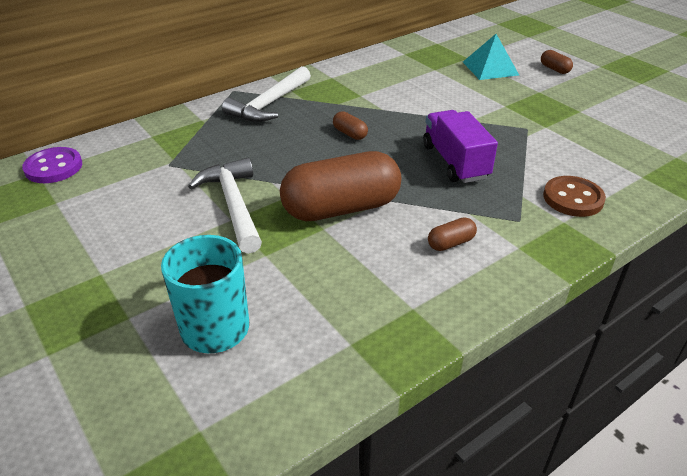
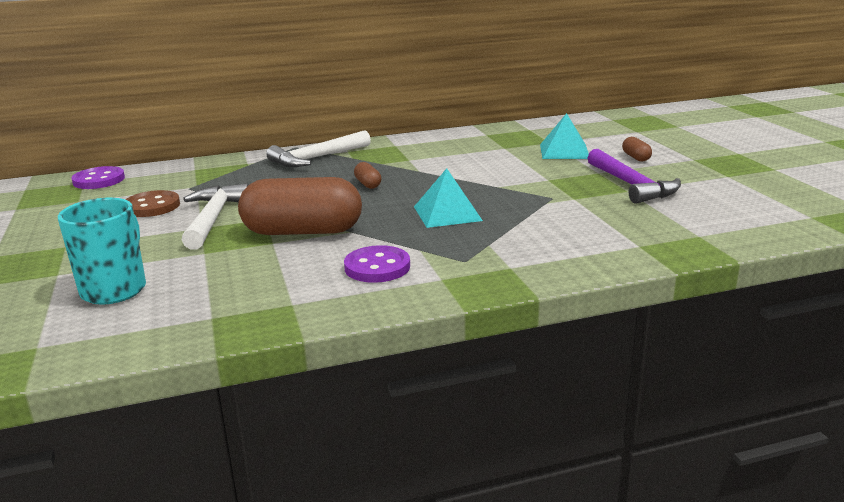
camera: 20 degrees right, 15 degrees down
(451, 243) = (377, 267): brown capsule -> purple button
(455, 162) = (447, 213): purple truck -> turquoise pyramid
(573, 198) = (540, 252): brown button -> brown button (152, 206)
(578, 104) = (631, 185): none -> purple hammer

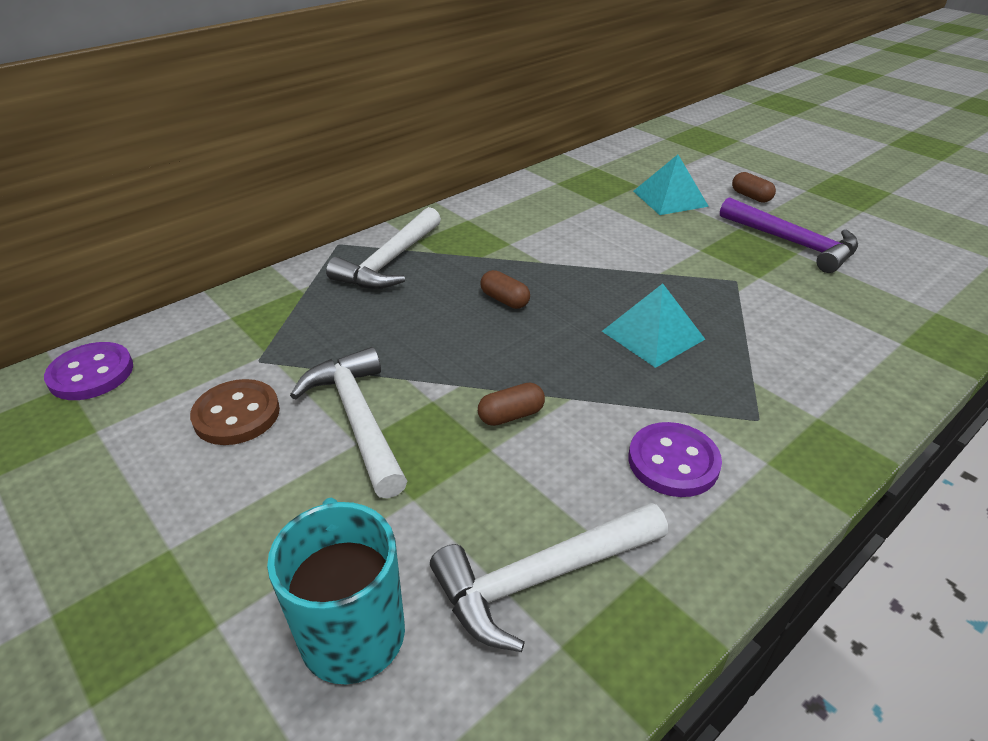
camera: 25 degrees left, 15 degrees up
(234, 293) = (541, 578): none -> white hammer
(303, 231) = (511, 415): brown capsule -> brown capsule, size x0.41

